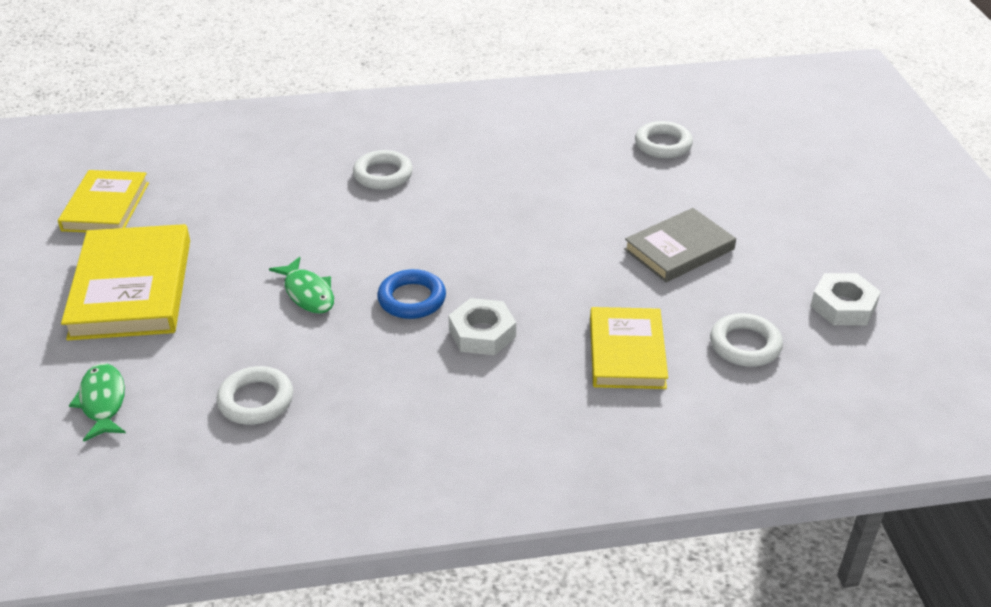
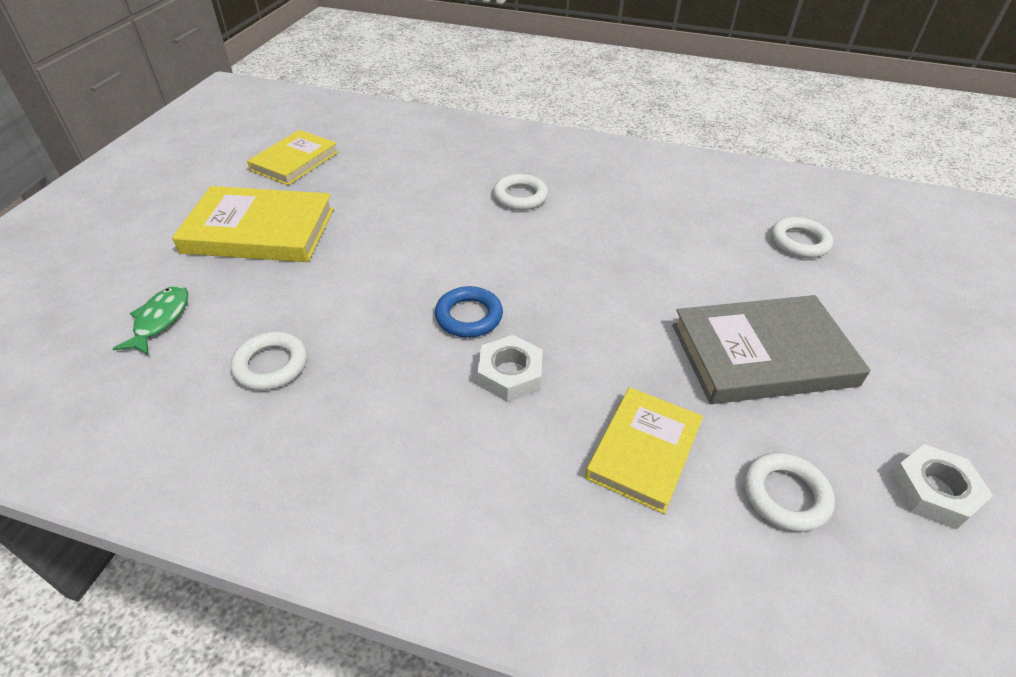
camera: 25 degrees right, 5 degrees up
(131, 288) = (259, 230): yellow book -> yellow book turned 75 degrees clockwise
(308, 293) = (386, 280): green fish -> none
(679, 249) = (762, 354): grey book -> grey book, size x1.53

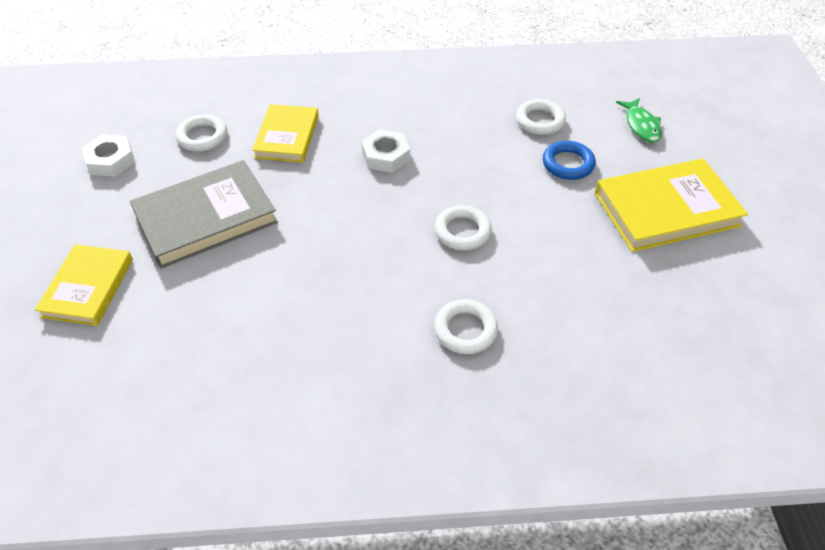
camera: 160 degrees right, 5 degrees up
(295, 161) = (740, 304): yellow book -> yellow book (88, 287)
(469, 316) = (437, 186): blue ring -> blue ring (568, 164)
(799, 242) = (149, 357): white ring -> white ring (462, 231)

